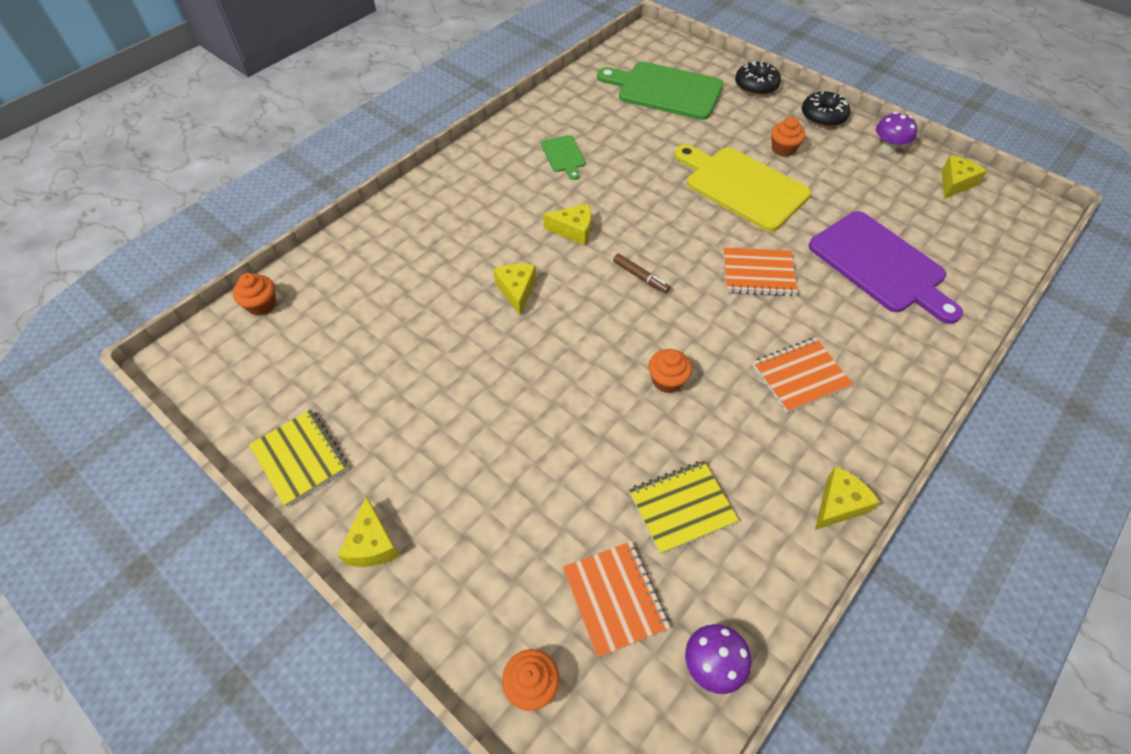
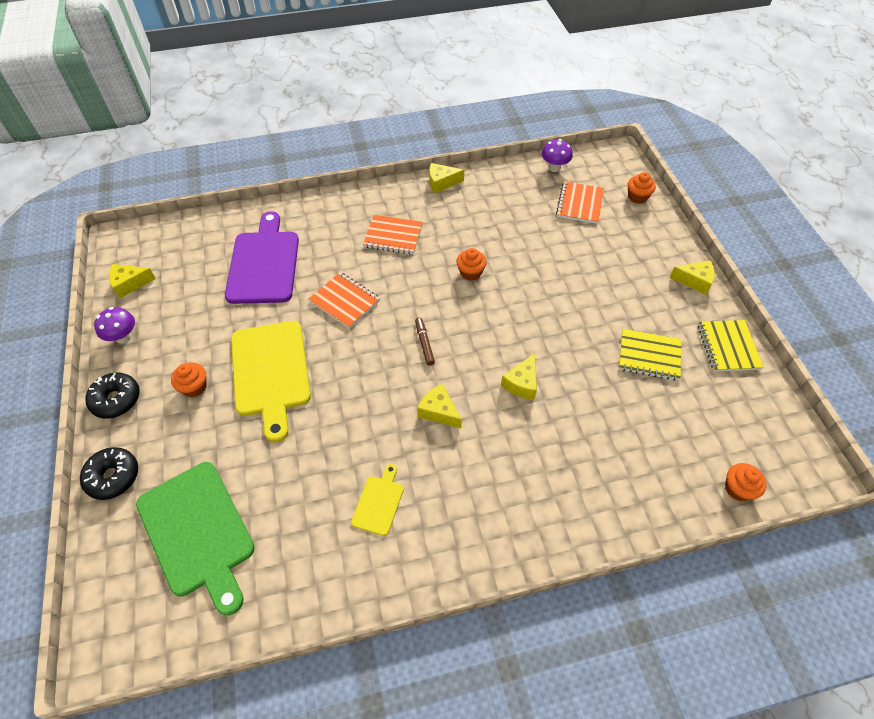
camera: 145 degrees left, 0 degrees up
(372, 544) = (695, 281): yellow cheese -> yellow cheese turned 75 degrees clockwise
(563, 156) = (379, 502): green cutting board -> yellow cutting board
(681, 507) = (518, 217): yellow notebook -> yellow notebook (649, 356)

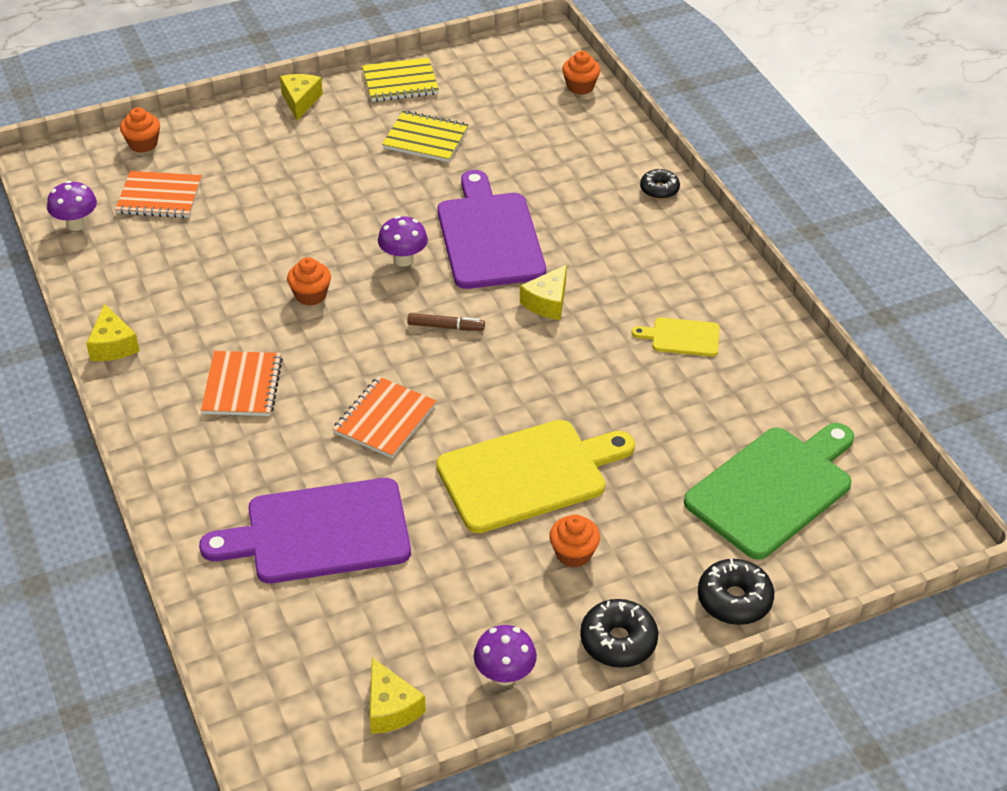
camera: 100 degrees left, 10 degrees down
(424, 343) = (446, 327): brown marker -> brown marker turned 150 degrees counterclockwise
(501, 326) = (403, 259): none -> purple mushroom
(522, 383) = (489, 236): yellow cheese -> purple cutting board
(576, 528) = (659, 189): none -> black donut
(649, 356) = (425, 139): yellow notebook -> yellow notebook turned 75 degrees counterclockwise

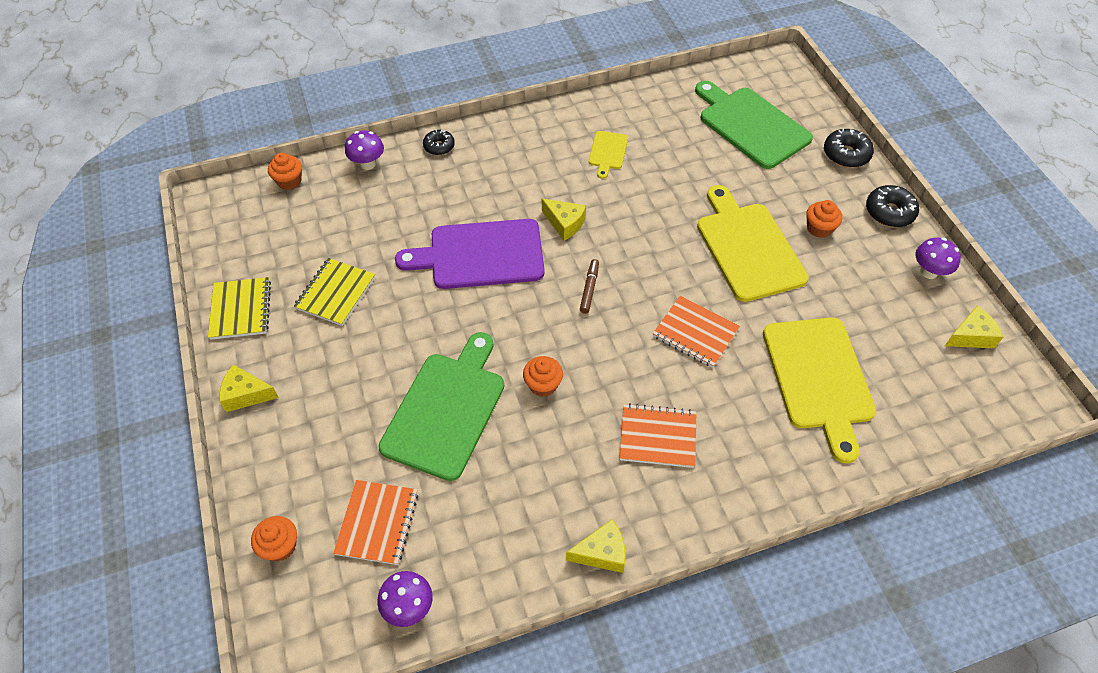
camera: 85 degrees left, 10 degrees up
(281, 228) = (446, 409): none -> green cutting board
(319, 532) = (819, 378): purple cutting board -> yellow cutting board
(403, 259) = (502, 315): purple mushroom -> purple mushroom (368, 164)

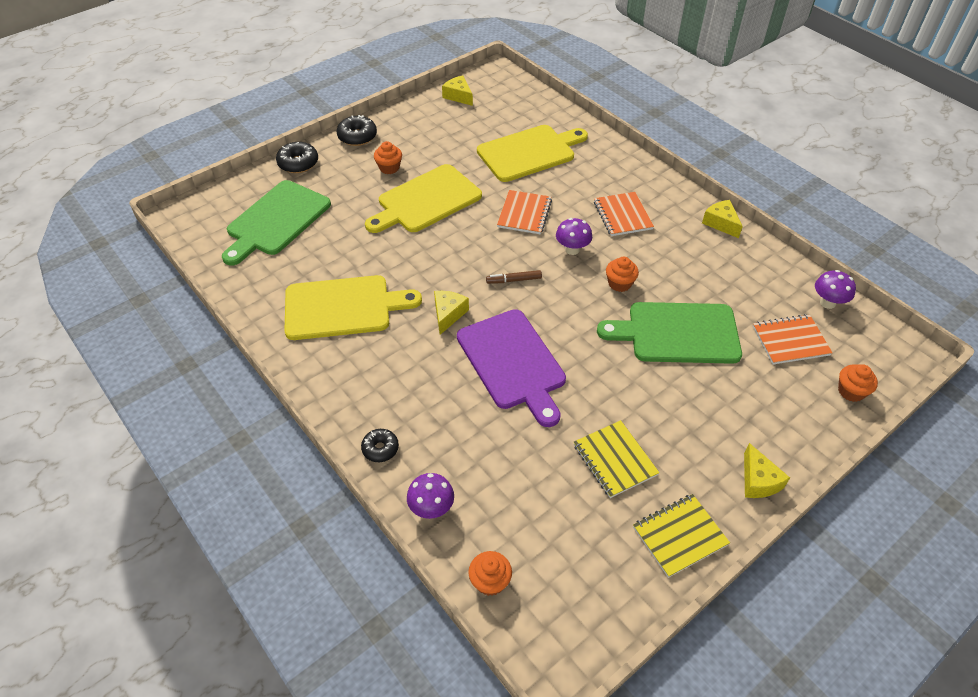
camera: 110 degrees left, 5 degrees down
(335, 293) = (614, 460): yellow notebook -> yellow notebook turned 60 degrees clockwise
(607, 152) = (343, 307): yellow cutting board -> yellow cutting board, size x2.10
(928, 272) = (410, 115): purple mushroom -> purple mushroom (572, 249)

